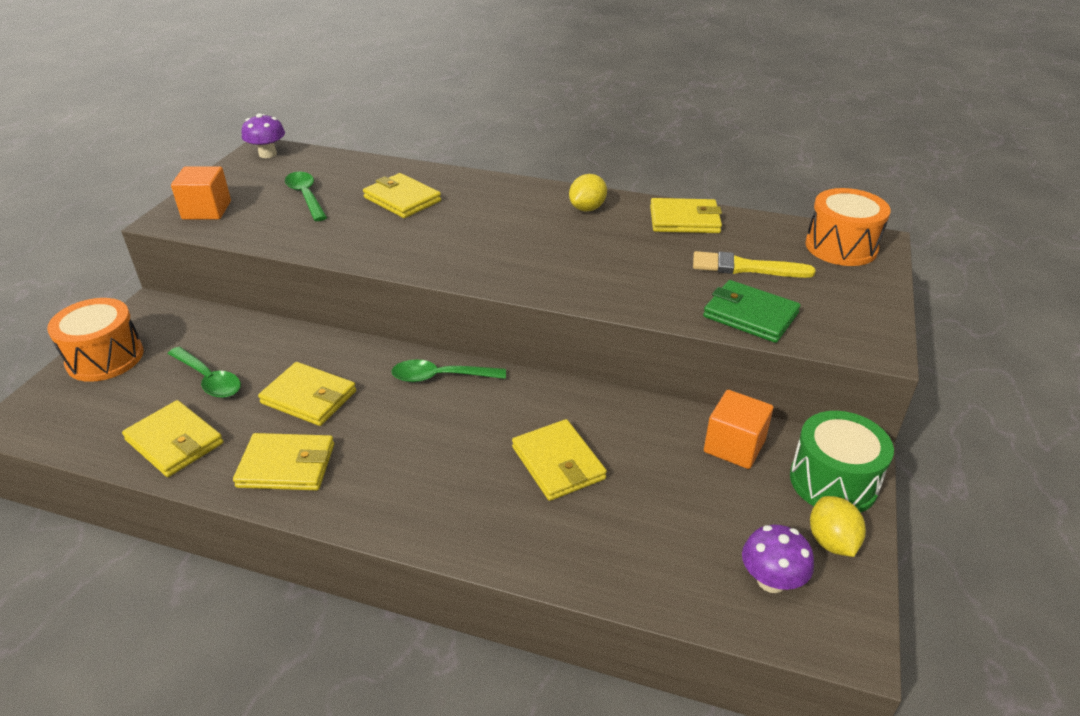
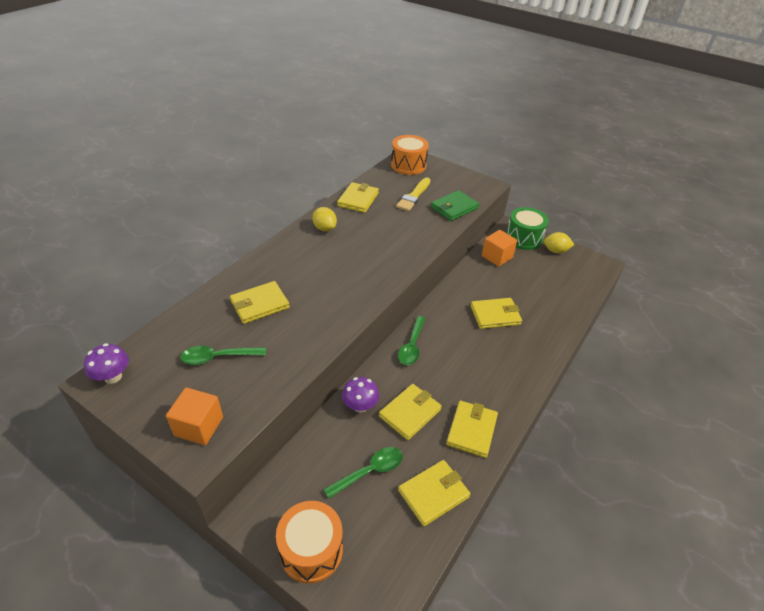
camera: 75 degrees left, 5 degrees up
(771, 580) = (573, 273): purple mushroom -> purple mushroom (360, 406)

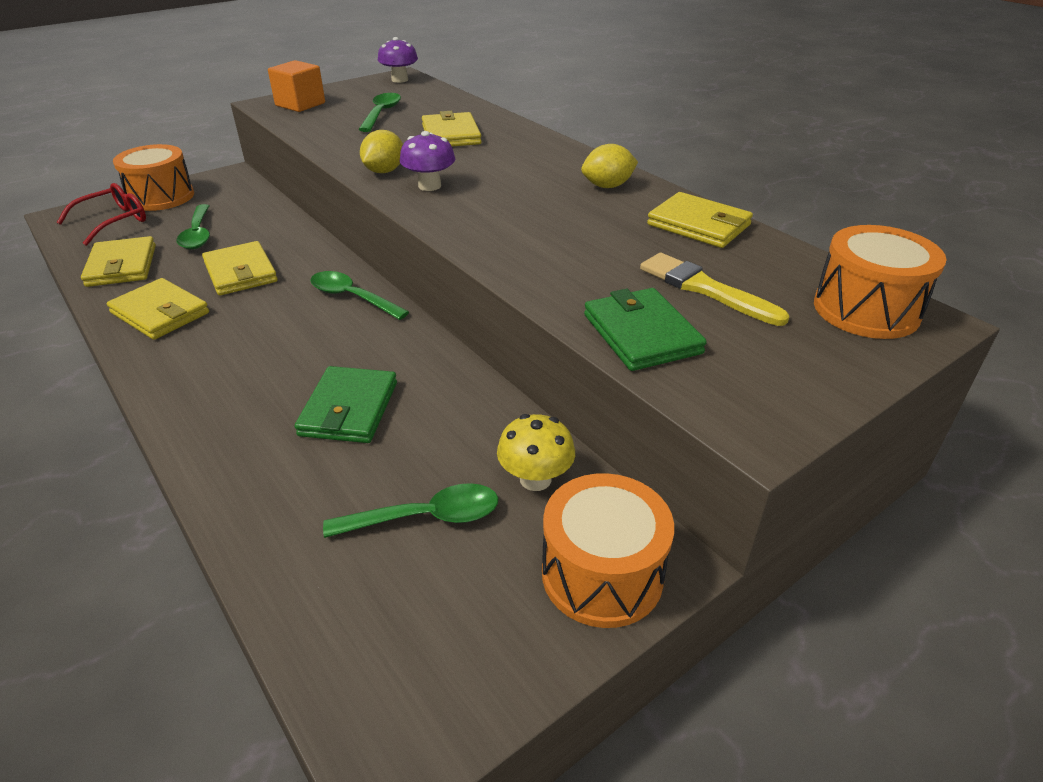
camera: 110 degrees right, 5 degrees down
(360, 406) = (289, 241): purple mushroom -> purple mushroom (429, 186)
(371, 557) = (114, 221): none -> red glasses
(495, 315) = (349, 409): yellow wallet -> green wallet
(497, 257) = (535, 479): orange cube -> yellow mushroom
(523, 238) = (602, 574): green drum -> orange drum
(531, 278) = (425, 517): none -> green spoon
(555, 251) = (514, 635): yellow lemon -> yellow lemon (384, 171)

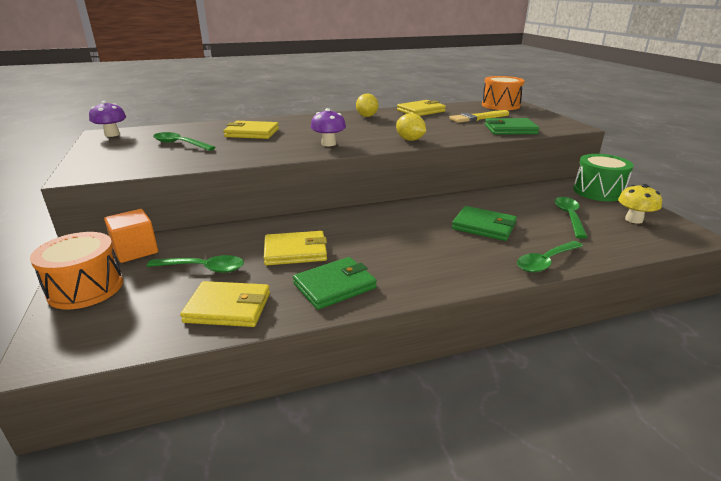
camera: 70 degrees left, 10 degrees down
(114, 221) = (112, 316): red glasses -> none
(160, 313) = (335, 286): yellow wallet -> green wallet
(300, 104) = (107, 164): orange cube -> orange cube (135, 250)
(352, 297) = (364, 216): green spoon -> green spoon (546, 262)
(384, 171) = (292, 151): yellow lemon -> yellow lemon (410, 140)
(535, 479) = (544, 194): yellow mushroom -> yellow mushroom (633, 219)
(602, 574) = (598, 191): orange drum -> green drum

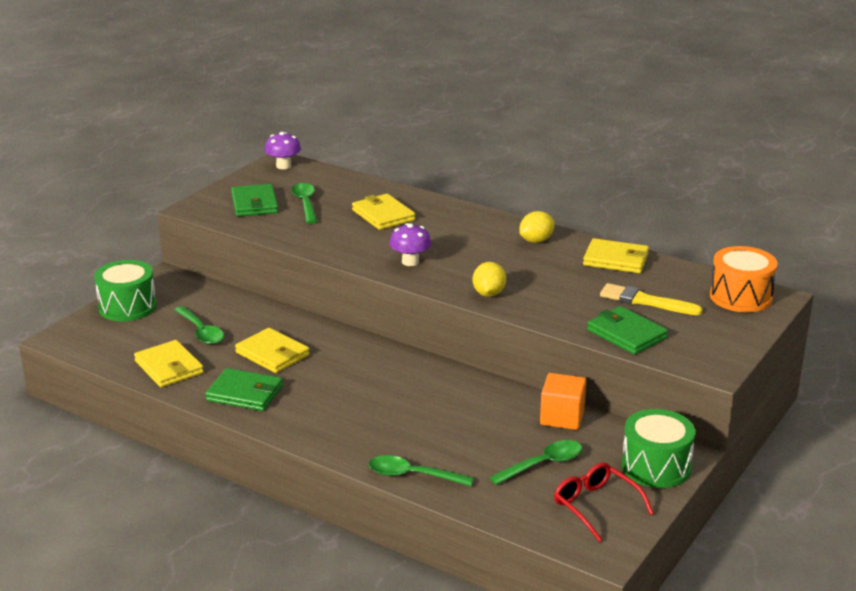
camera: 50 degrees right, 0 degrees up
(85, 288) = (127, 307): orange drum -> green drum
(135, 250) = (189, 293): orange cube -> orange cube (562, 417)
(484, 226) = (445, 422): green wallet -> green wallet (254, 204)
(633, 219) = (596, 506): yellow mushroom -> red glasses

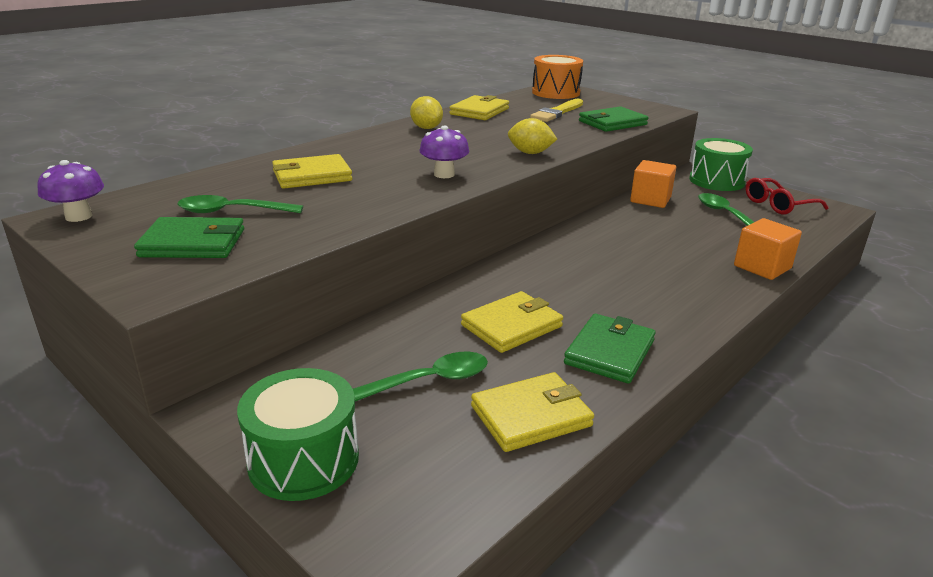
camera: 80 degrees left, 0 degrees up
(412, 475) = (762, 267): green spoon -> orange cube

